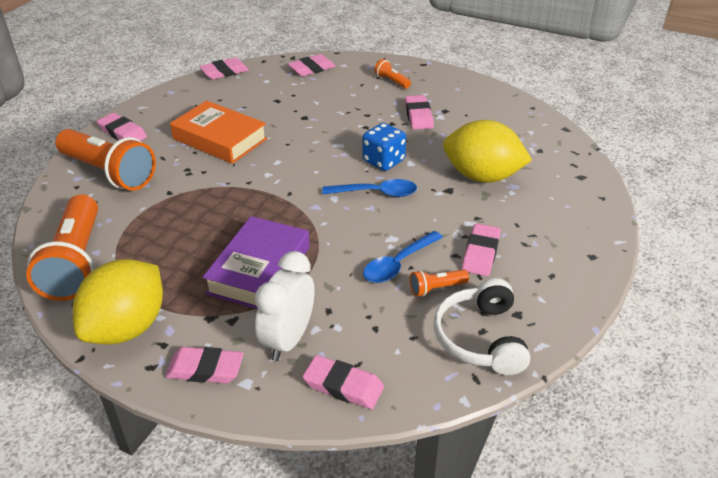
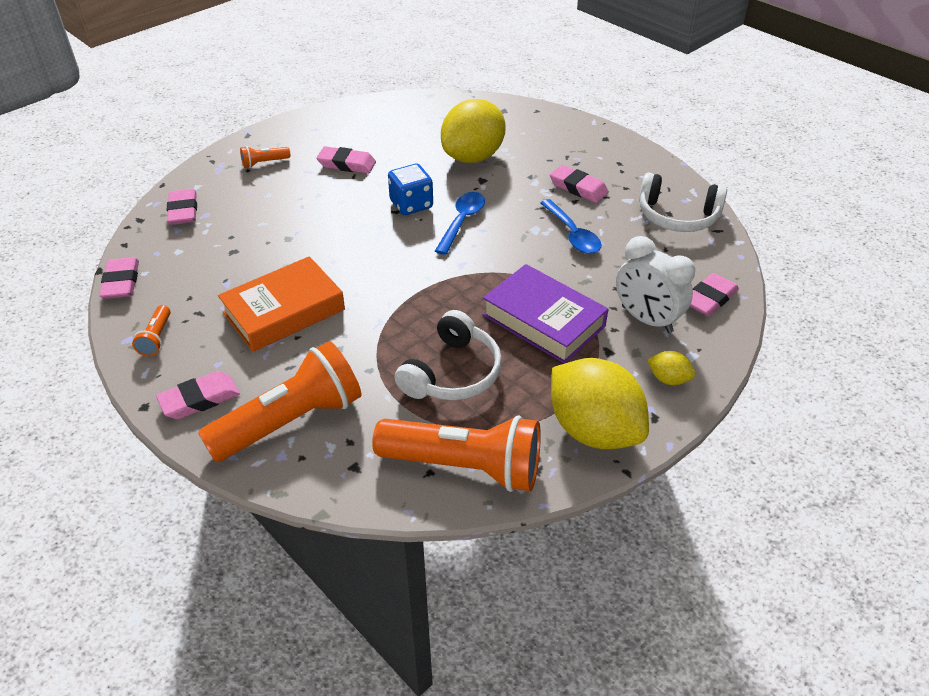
camera: 70 degrees left, 5 degrees up
(176, 233) = (452, 373): none -> white headphones
(205, 369) = (668, 379): pink eraser -> yellow lemon
(436, 288) = (612, 222): orange flashlight -> orange flashlight (156, 338)

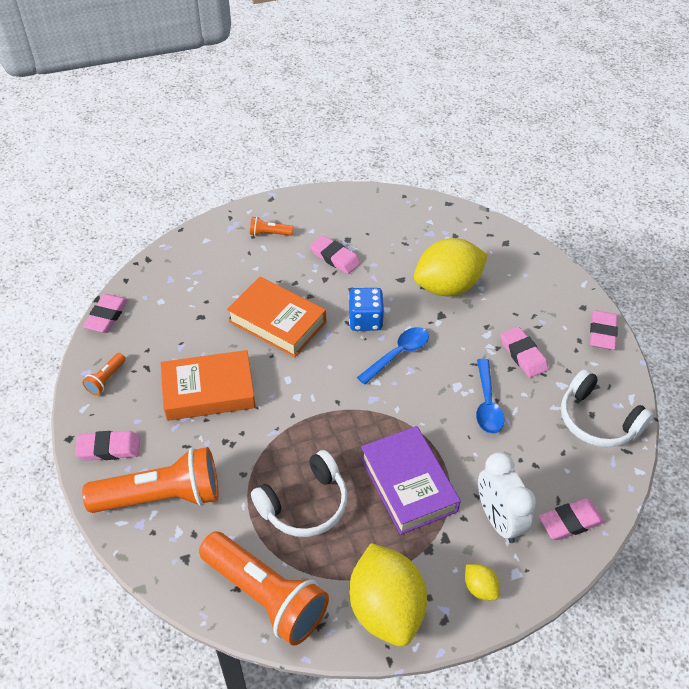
camera: 25 degrees right, 5 degrees up
(183, 211) = (183, 262): pink eraser -> pink eraser (602, 333)
(321, 231) = (277, 322): none -> orange book

